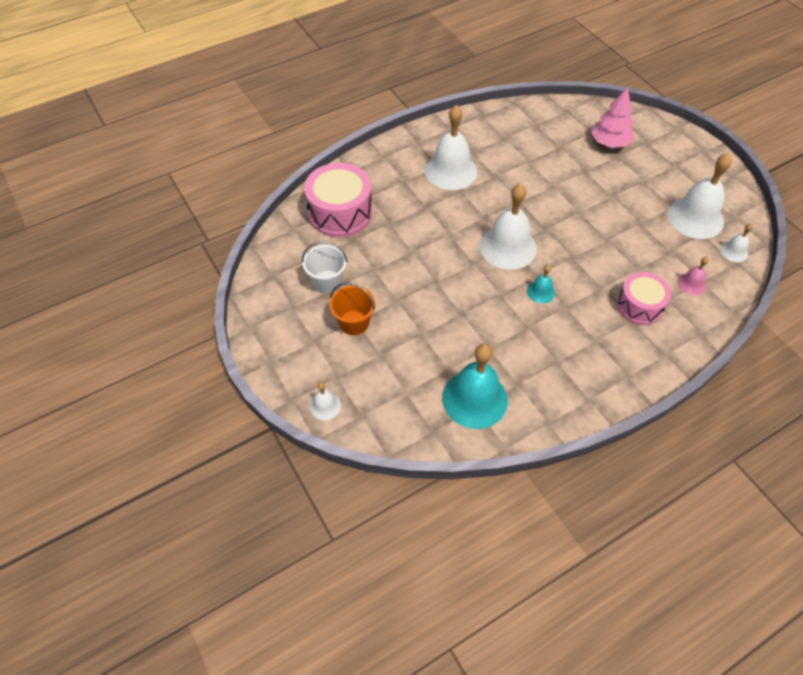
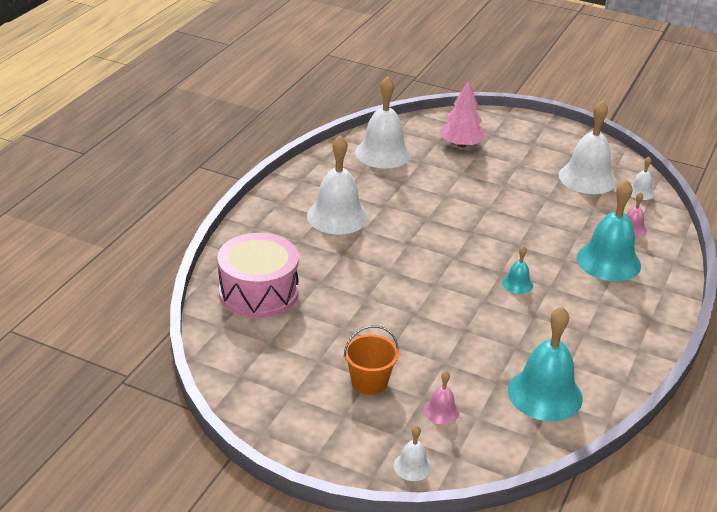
camera: 35 degrees left, 20 degrees down
(327, 281) = (306, 358): white bucket -> none
(384, 372) = (441, 411): none -> pink bell
(508, 247) = (453, 259): white bell -> white bell (383, 153)
(639, 306) = (608, 261): pink drum -> turquoise bell

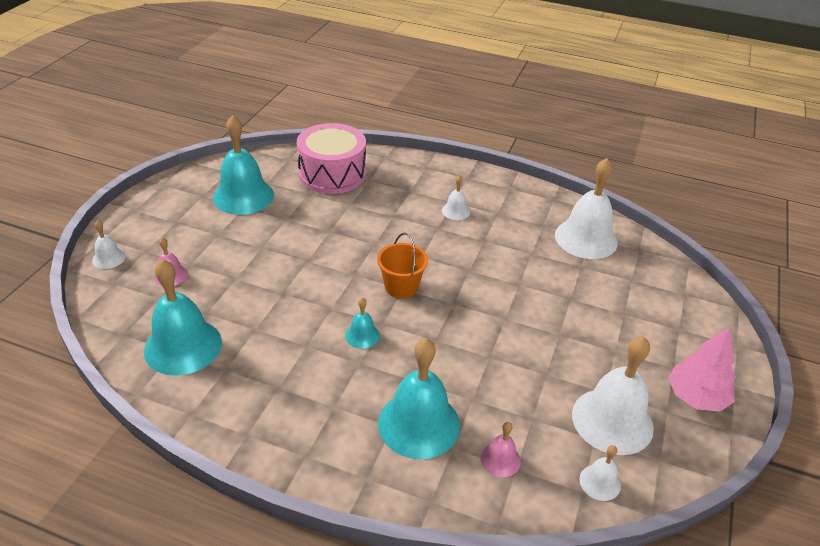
camera: 85 degrees right, 5 degrees up
(296, 361) = (243, 196): none -> turquoise bell
(337, 216) = (456, 211): white bell -> white bell, size x0.47
(369, 382) = (214, 234): orange bucket -> orange bucket (401, 286)
(461, 144) = (636, 299): pink tree -> pink tree (696, 397)

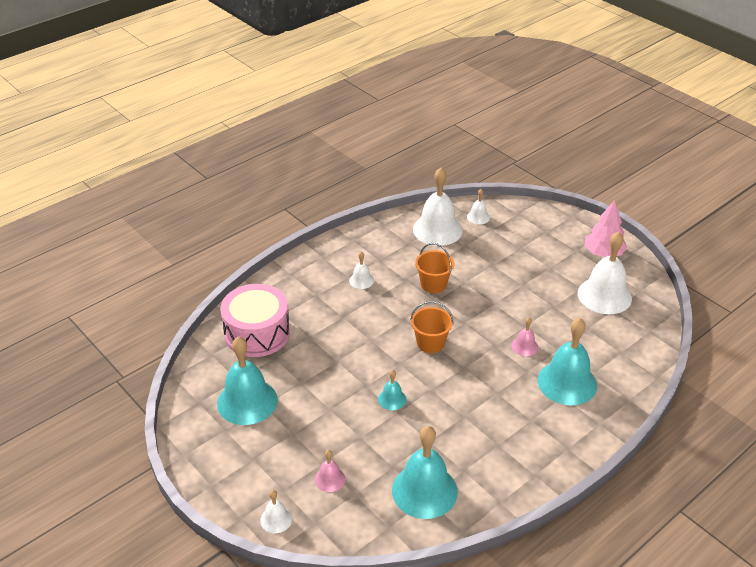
camera: 60 degrees left, 0 degrees up
(362, 335) = (470, 382): turquoise bell -> turquoise bell (392, 399)
(494, 262) = (433, 284): none -> orange bucket
(500, 459) = (612, 356): pink bell -> pink bell (524, 346)
(600, 482) = (646, 322): white bell -> white bell (478, 217)

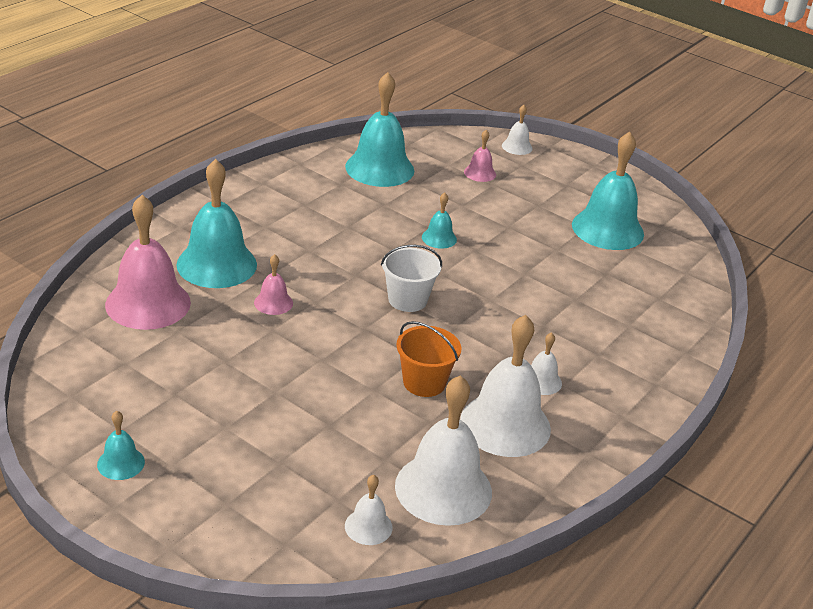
camera: 165 degrees right, 5 degrees down
(257, 333) = (647, 299): pink drum -> none
(430, 343) = (407, 300): orange bucket -> white bucket
(603, 253) = (121, 463): pink tree -> turquoise bell
(604, 295) = (137, 383): white bell -> white bell (505, 424)
(610, 351) = (148, 303): none -> pink bell

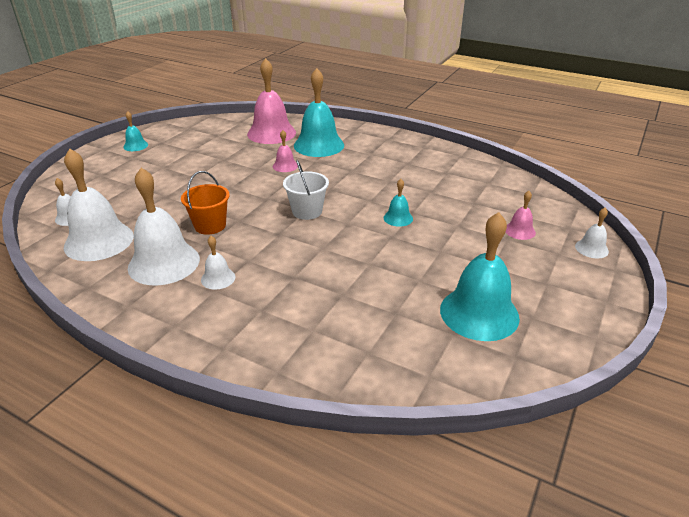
camera: 85 degrees right, 0 degrees up
(379, 168) = (482, 185): turquoise bell -> none

